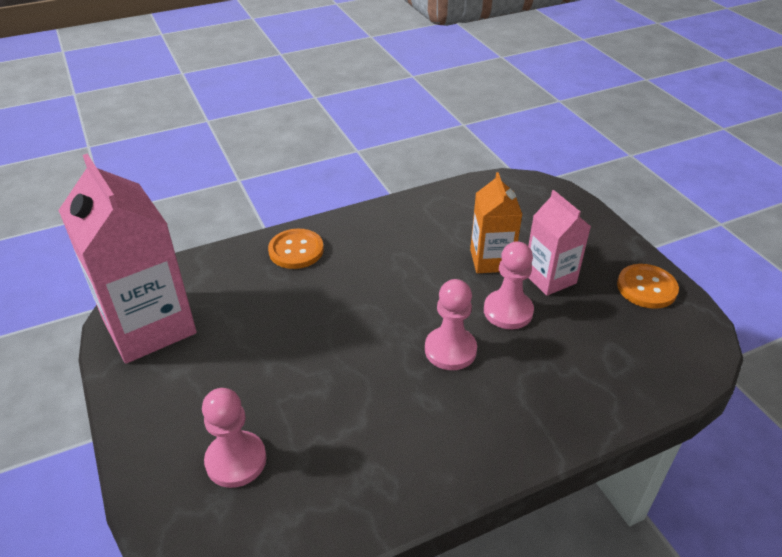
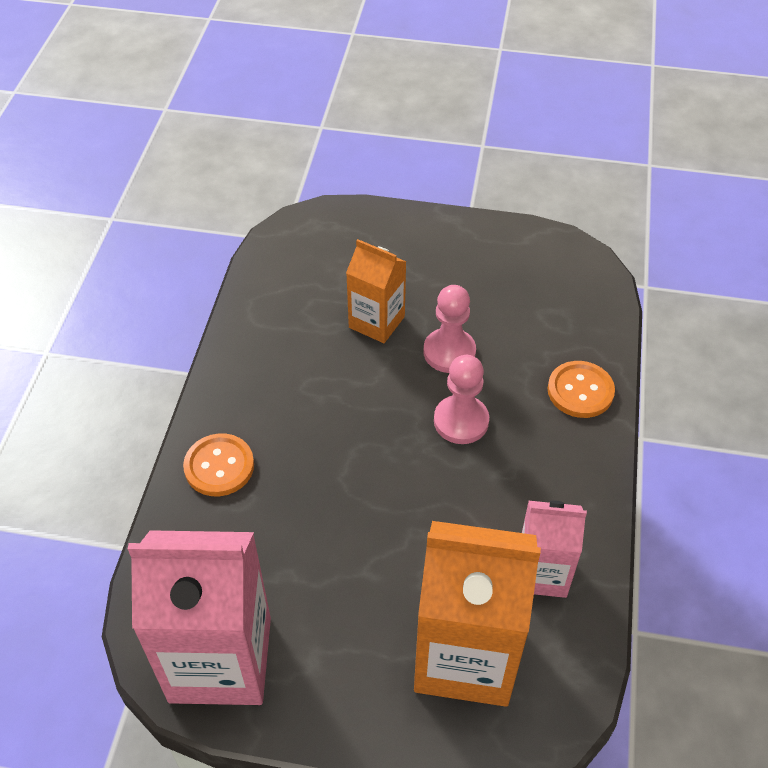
camera: 55 degrees left, 10 degrees up
(236, 460) = (465, 655): pink pawn -> orange carton
(549, 278) = (435, 298): pink carton -> pink carton (542, 573)
(646, 288) = (499, 245): orange button -> orange button (580, 391)

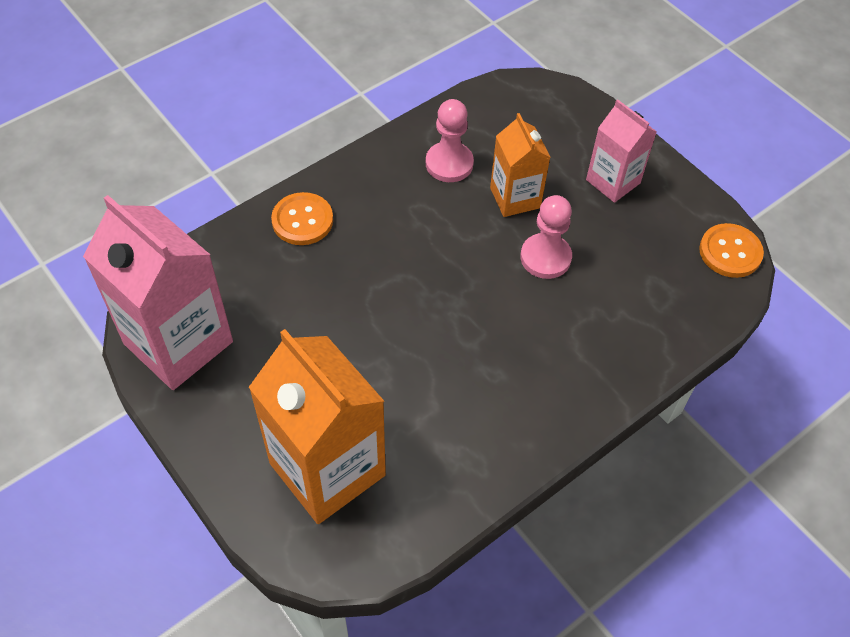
camera: 40 degrees right, 5 degrees up
(461, 421) = (499, 313): pink pawn -> pink pawn (449, 164)
(542, 573) = (439, 461): pink carton -> pink carton (613, 181)
(580, 391) = (616, 359): orange button -> orange button (730, 252)

